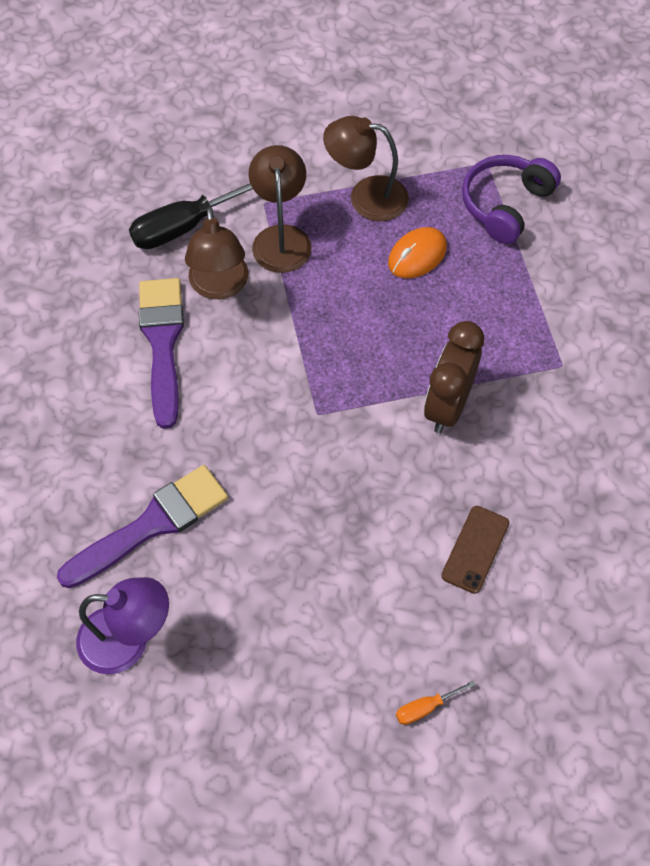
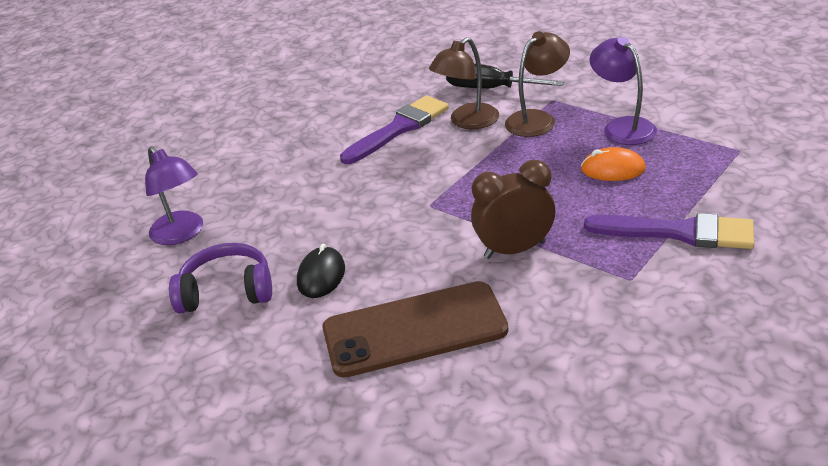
camera: 55 degrees right, 25 degrees down
(151, 525) = (270, 196): purple brush -> purple brush (679, 232)
(330, 566) = (321, 276): none -> black mouse
(366, 197) = (622, 127): brown lamp -> purple lamp
(425, 707) = (257, 381): orange screwdriver -> none
(475, 549) = (414, 330): brown phone -> brown phone, size x2.09
(505, 205) = (720, 177): purple headphones -> purple headphones (227, 291)

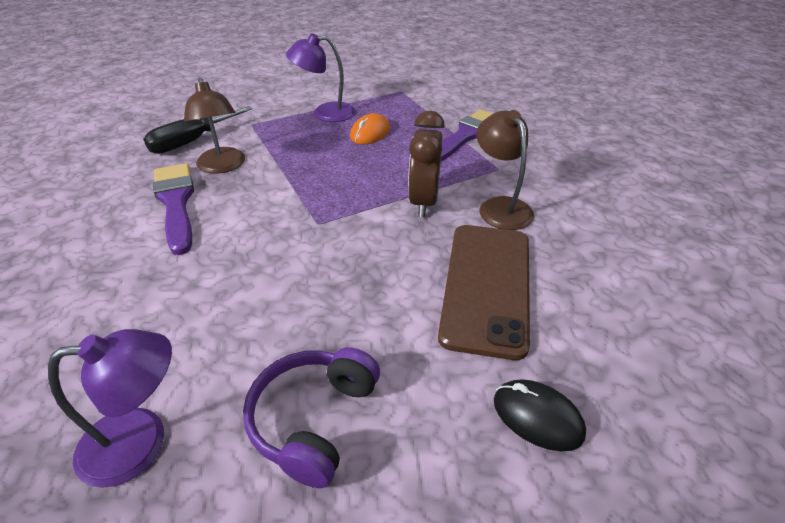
camera: 70 degrees left, 5 degrees up
(321, 276) = (357, 325): black mouse -> black mouse (537, 417)
(537, 119) = (267, 138): brown lamp -> brown lamp (500, 206)

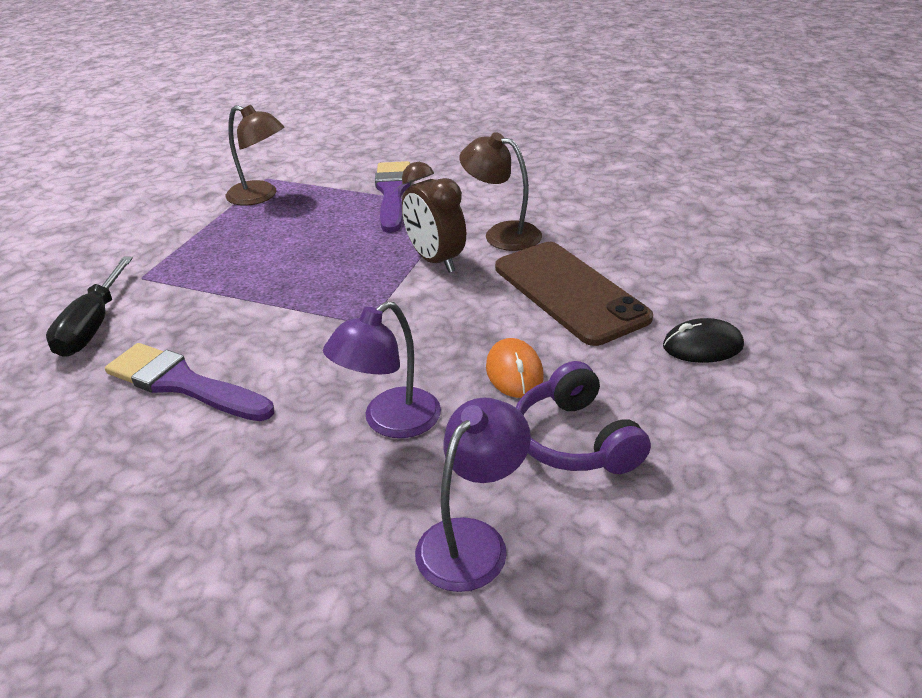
camera: 40 degrees left, 5 degrees down
(222, 166) = (178, 329): brown lamp -> brown lamp (260, 196)
(325, 113) = (214, 231): purple lamp -> purple lamp (390, 422)
(370, 133) = (295, 228): orange mouse -> orange mouse (514, 372)

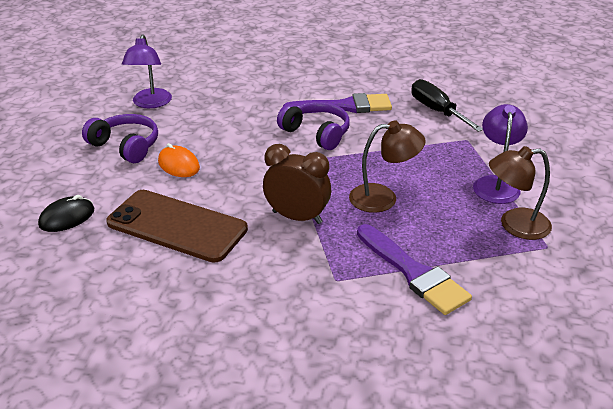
camera: 145 degrees right, 0 degrees up
(284, 352) = (316, 133): none -> purple headphones
(390, 422) = (224, 125): purple lamp -> purple lamp (496, 184)
(502, 234) = (269, 261): brown lamp -> brown lamp (383, 198)

